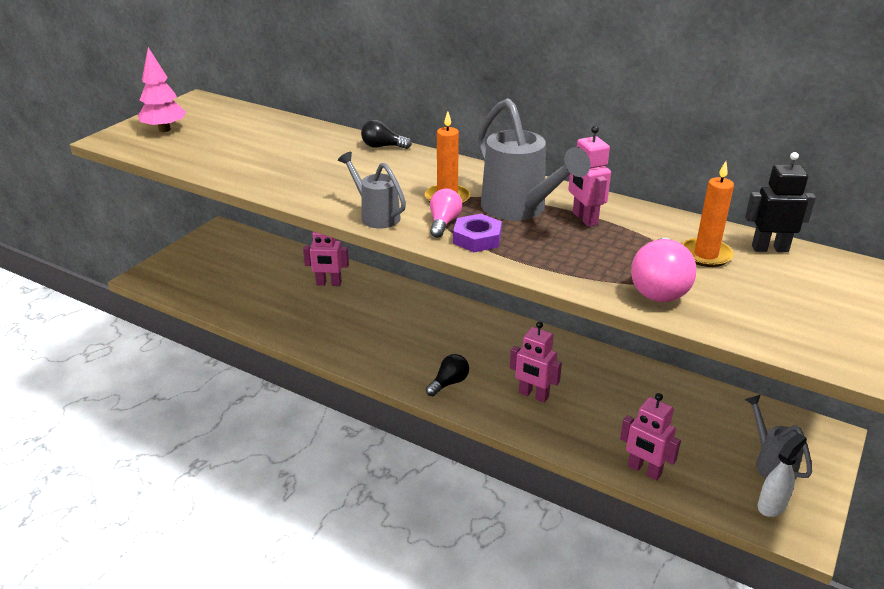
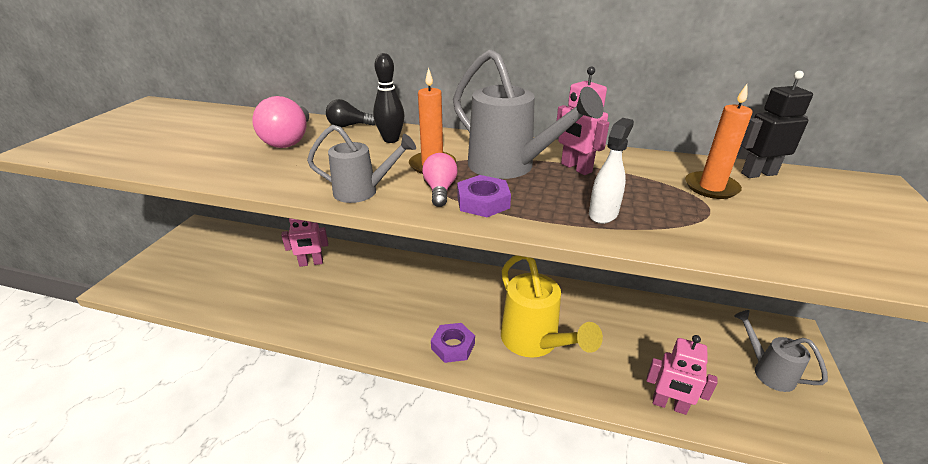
camera: 15 degrees left, 0 degrees up
(165, 129) = (110, 133): pink tree -> none
(376, 215) = (363, 192): grey watering can -> grey watering can turned 150 degrees clockwise
(418, 167) = (391, 140): none -> black bowling pin
(449, 383) = (453, 346): black light bulb -> purple nut
(533, 395) = (535, 343): pink robot -> yellow watering can
(659, 287) = (698, 227): pink light bulb -> pink light bulb (289, 140)
(772, 505) = (796, 418): white spray bottle -> white spray bottle (603, 214)

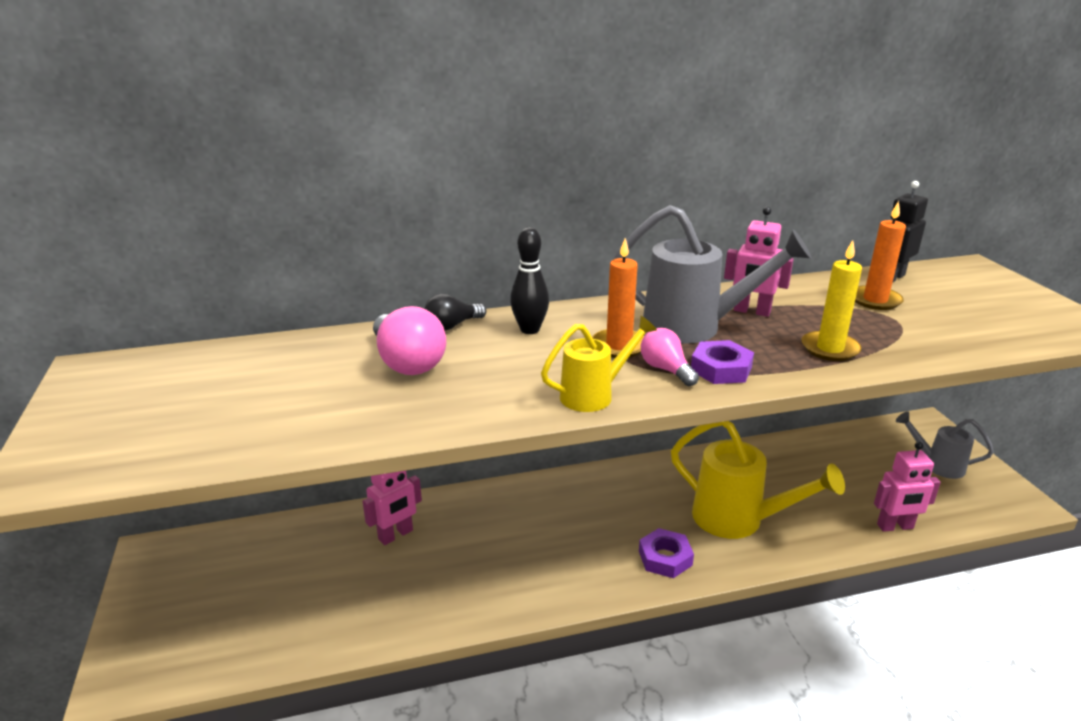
camera: 30 degrees left, 5 degrees down
(363, 192) = (594, 395): grey watering can -> yellow watering can
(603, 214) = (830, 349): white spray bottle -> yellow candle

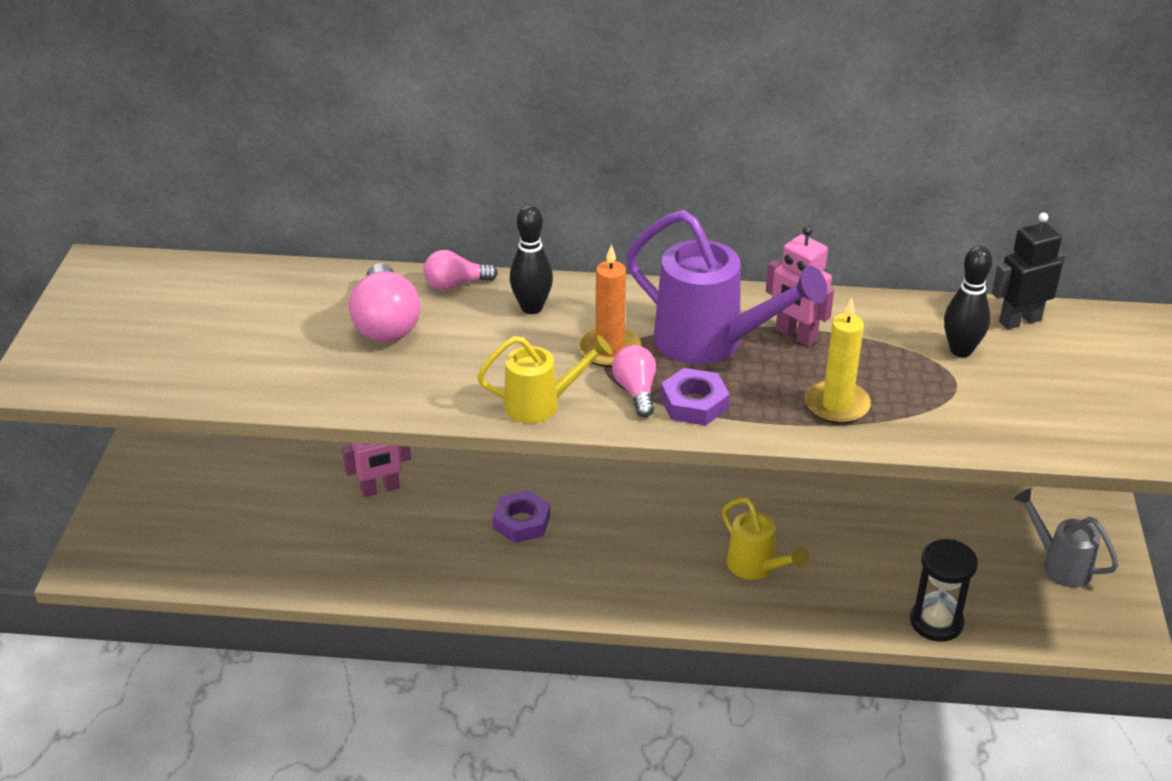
camera: 20 degrees right, 10 degrees up
(452, 325) = (455, 285): black light bulb -> pink light bulb
(665, 558) = (645, 586): purple nut -> purple nut (521, 522)
(695, 327) = (712, 343): grey watering can -> purple watering can
(739, 520) = (756, 568): yellow watering can -> yellow watering can, size x0.59
(875, 300) = (961, 350): orange candle -> black bowling pin
(895, 526) = (936, 622): pink robot -> black hourglass

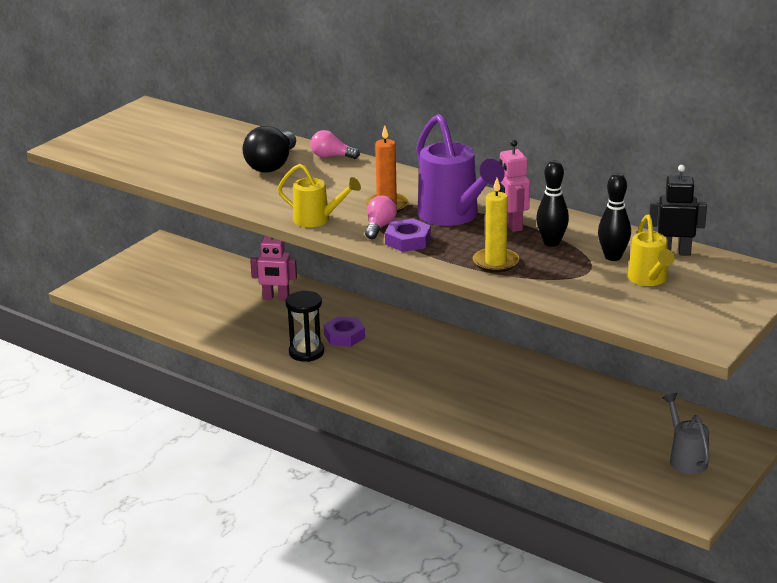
camera: 30 degrees right, 10 degrees down
(386, 323) = (272, 165): pink light bulb -> black light bulb
(532, 308) = (364, 176): black bowling pin -> black bowling pin (551, 243)
(756, 568) = (470, 399): yellow watering can -> yellow watering can (649, 280)
(936, 622) = (562, 461): black hourglass -> black hourglass (306, 352)

